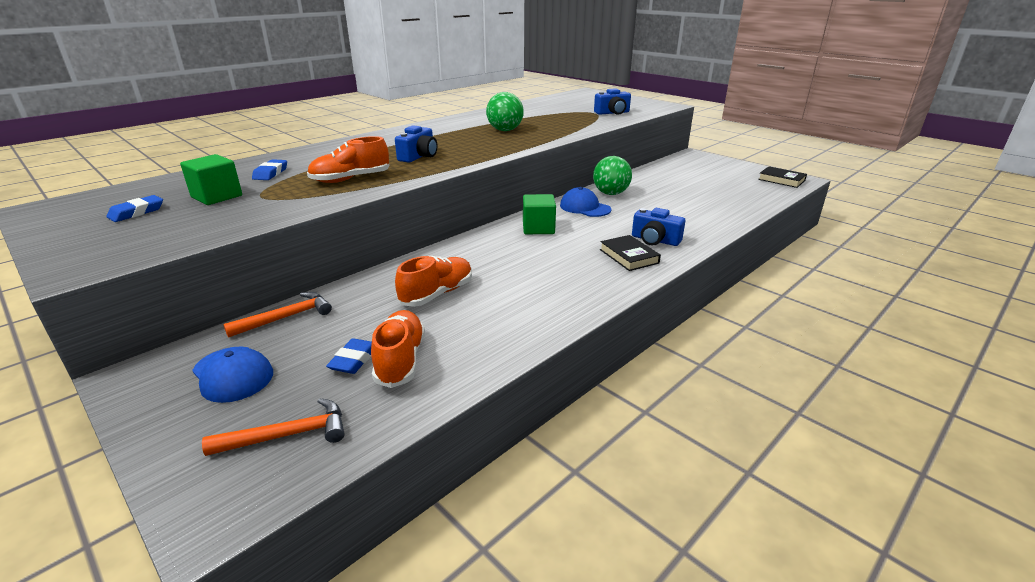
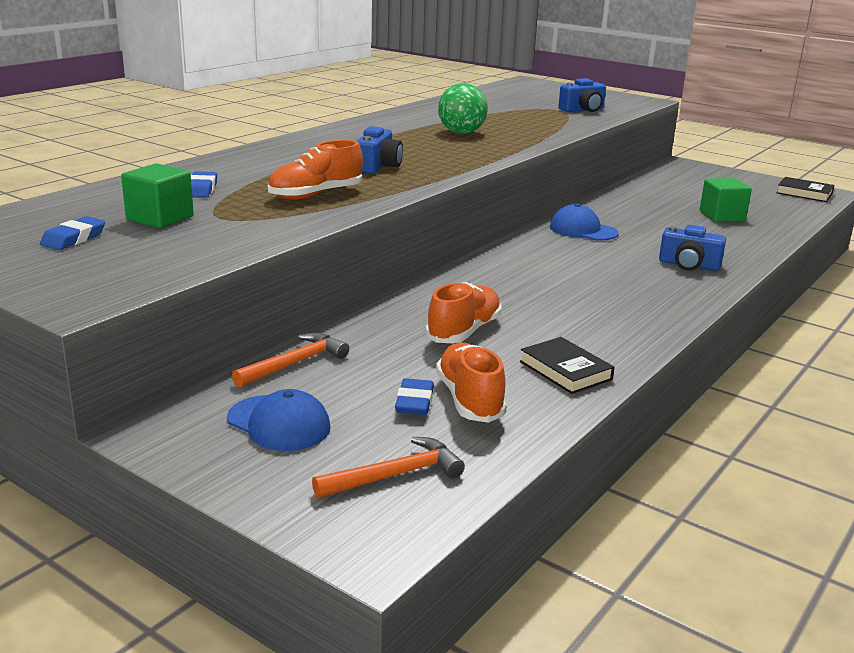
camera: 10 degrees left, 5 degrees down
(538, 228) = (540, 255): green cube -> green cube (722, 216)
(610, 193) = (605, 213): green ball -> none
(629, 256) = (668, 283): black book -> black book (565, 370)

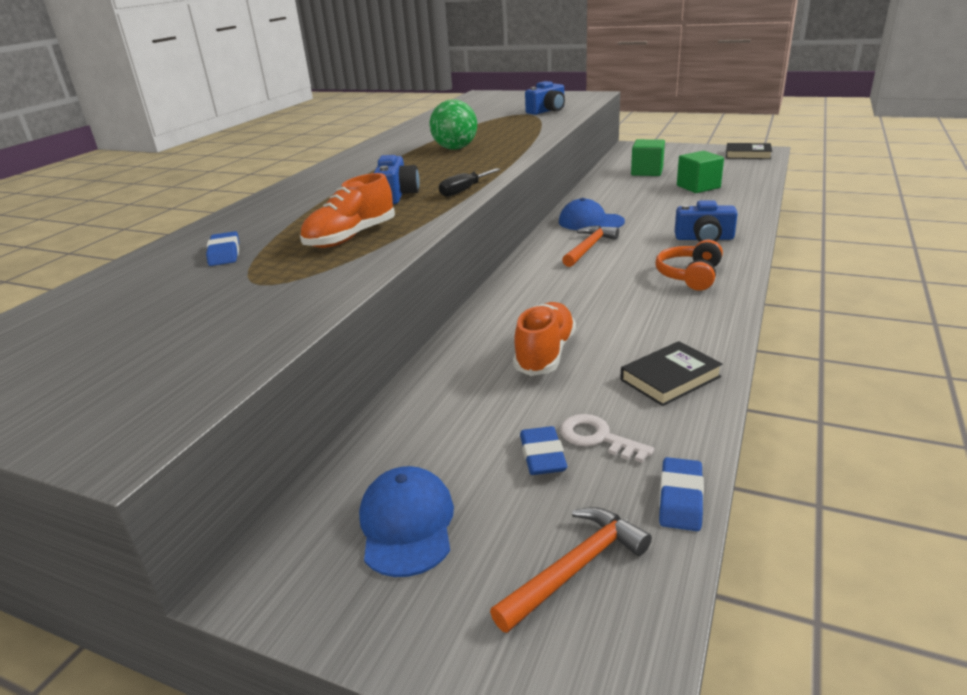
camera: 10 degrees left, 5 degrees up
(74, 238) = (95, 346): blue eraser -> blue eraser (680, 499)
(160, 218) = (191, 298): green cube -> green cube (647, 172)
(279, 423) = (407, 524): blue cap -> blue cap turned 120 degrees counterclockwise
(295, 363) = (390, 434): orange hammer -> orange hammer (589, 248)
(443, 173) = (464, 190): none -> black screwdriver
(469, 399) = (597, 438): orange shoe -> white key
(565, 370) = (670, 378): black book -> black book turned 75 degrees counterclockwise
(648, 295) = (690, 276): none -> orange headphones

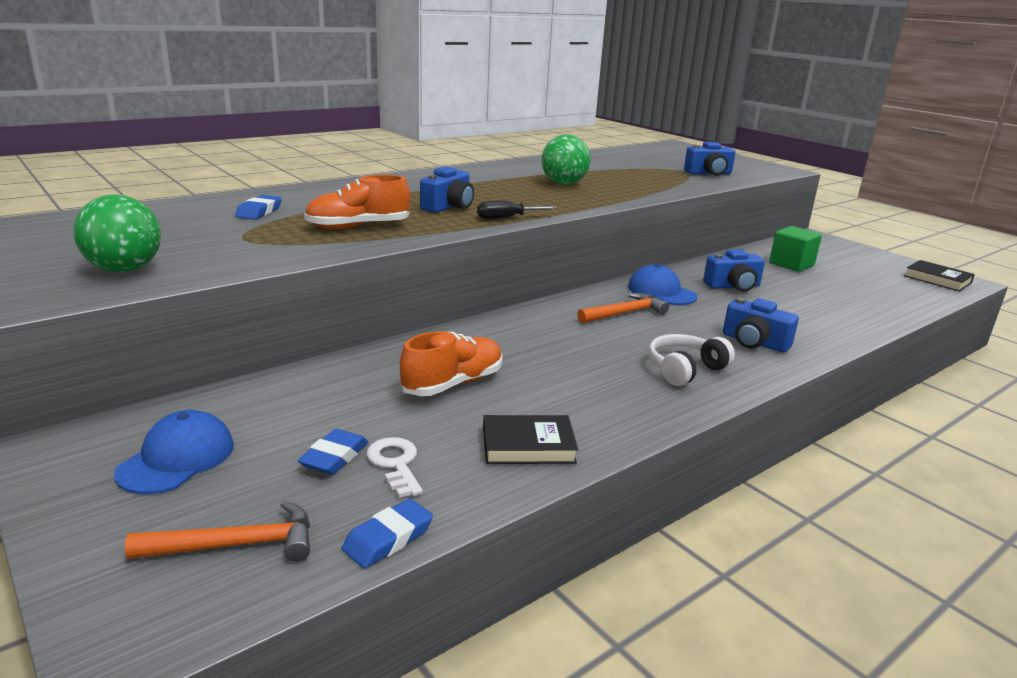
camera: 25 degrees right, 5 degrees down
(192, 356) = (125, 270): none -> green ball
(632, 201) = (733, 286): none -> blue camera
(690, 276) = (685, 370): orange headphones -> white headphones
(698, 187) = (826, 294): green cube -> none

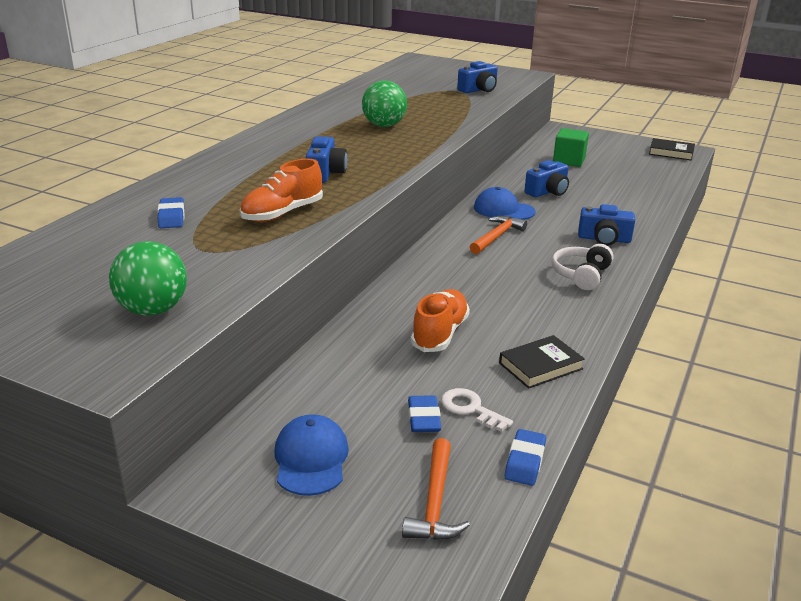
camera: 25 degrees left, 5 degrees up
(236, 545) = (435, 502): orange hammer -> orange hammer turned 135 degrees clockwise
(506, 218) = (387, 175): black screwdriver -> none

